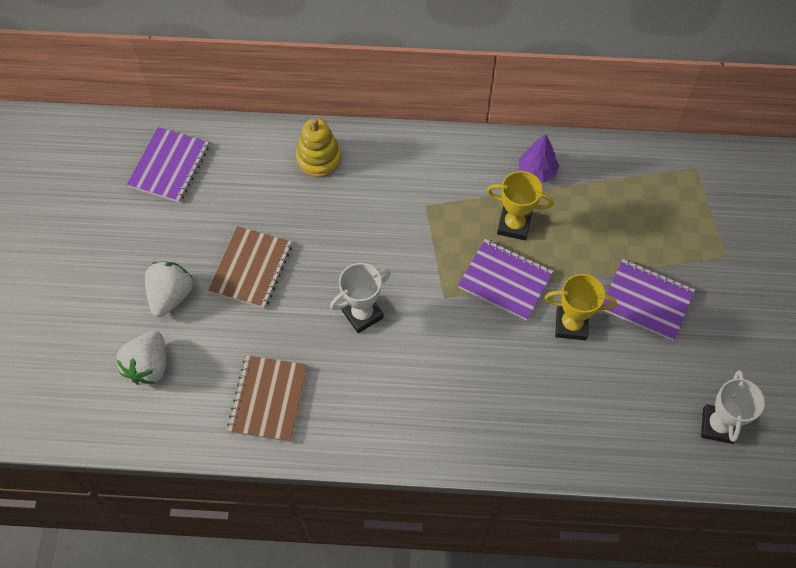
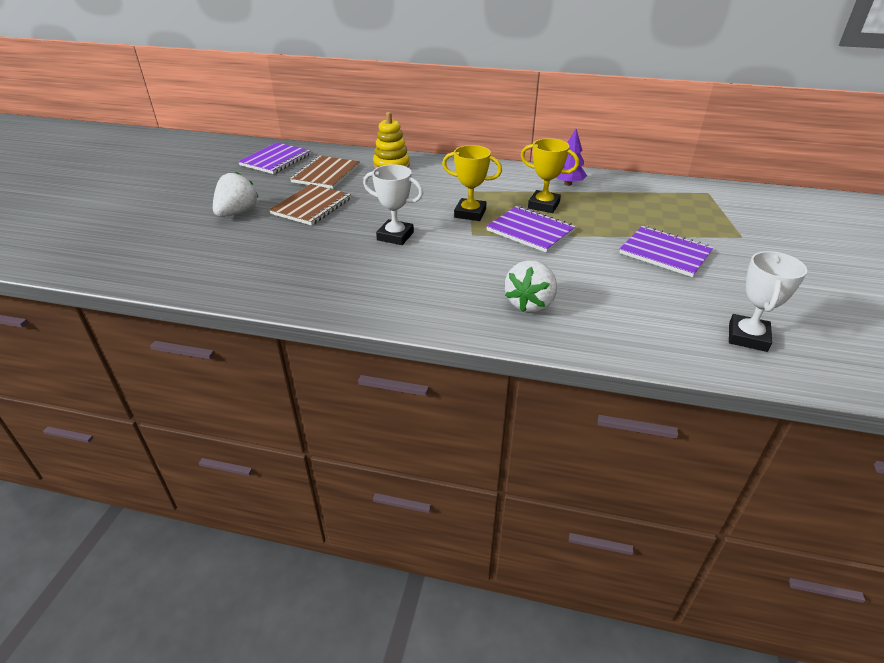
camera: 10 degrees right, 25 degrees down
(148, 366) = (193, 245): white strawberry -> white strawberry (530, 303)
(268, 399) = (287, 273): brown notebook -> brown notebook (326, 174)
(362, 314) = (395, 236): white trophy -> white trophy turned 45 degrees clockwise
(571, 325) = (589, 259): yellow trophy -> yellow trophy (470, 213)

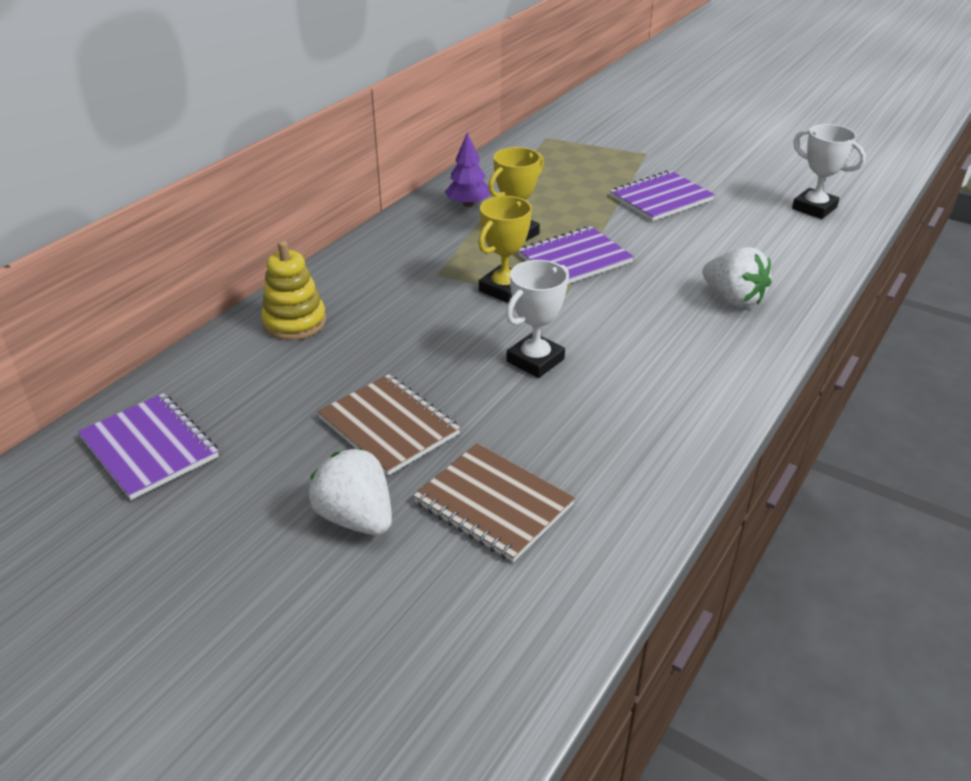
camera: 70 degrees left, 0 degrees up
(326, 174) = (270, 394): brown notebook -> brown notebook (493, 504)

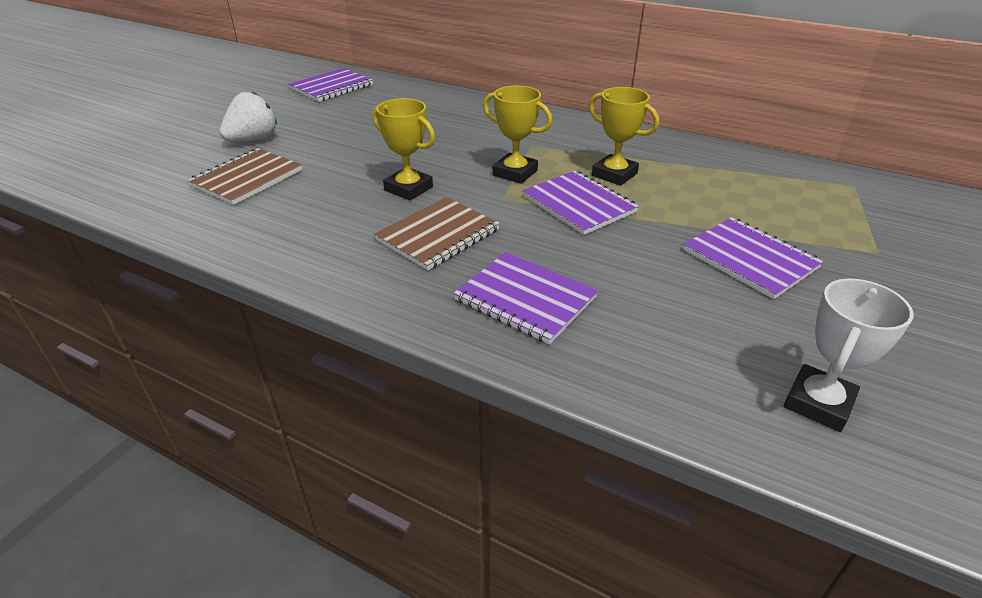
camera: 85 degrees right, 0 degrees up
(294, 322) = (455, 106): yellow stacking toy -> none
(389, 426) = (336, 142): brown notebook -> brown notebook (438, 235)
(468, 204) = (661, 151): purple tree -> none
(535, 360) = (408, 189): white trophy -> yellow trophy
(733, 299) = (525, 299): white strawberry -> purple notebook

